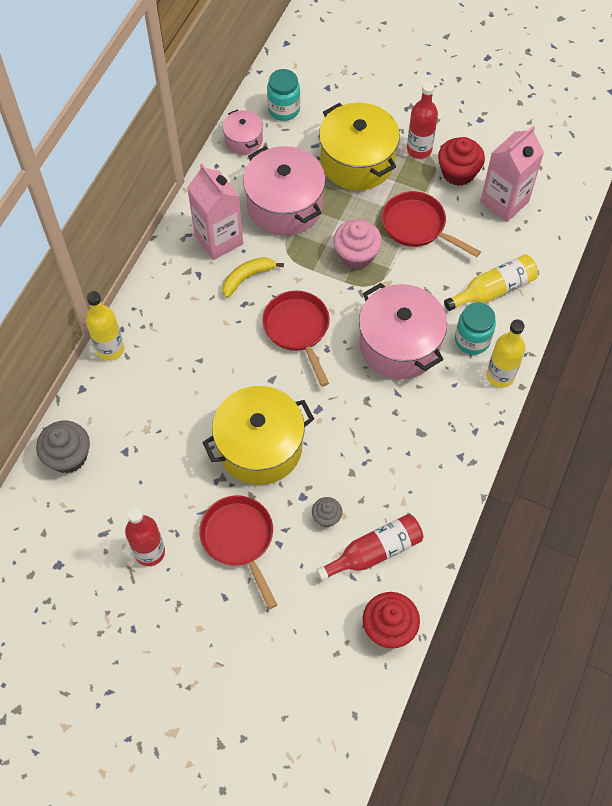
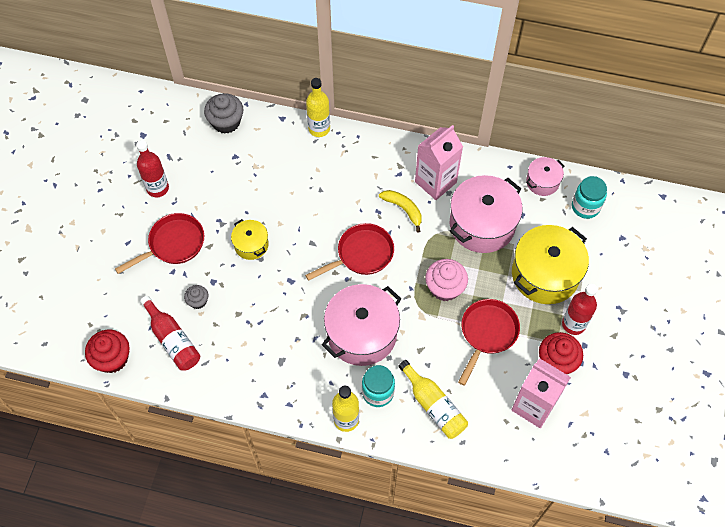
camera: 80 degrees right, 0 degrees up
(260, 447) = (251, 245): yellow pot -> yellow pot, size x0.52

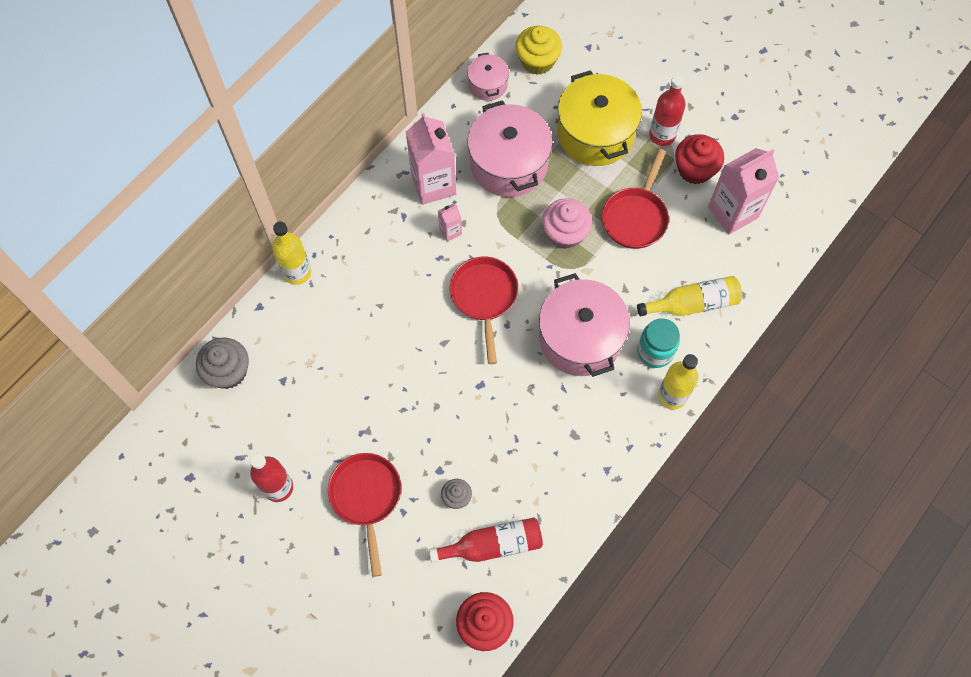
camera: 65 degrees left, 5 degrees up
(251, 245) = (412, 409): yellow pot -> none
(403, 209) = (450, 231): yellow banana -> pink carton
(487, 333) = (635, 217): red pan -> red pan turned 120 degrees counterclockwise
(585, 207) = (537, 61): turquoise jar -> yellow cupcake

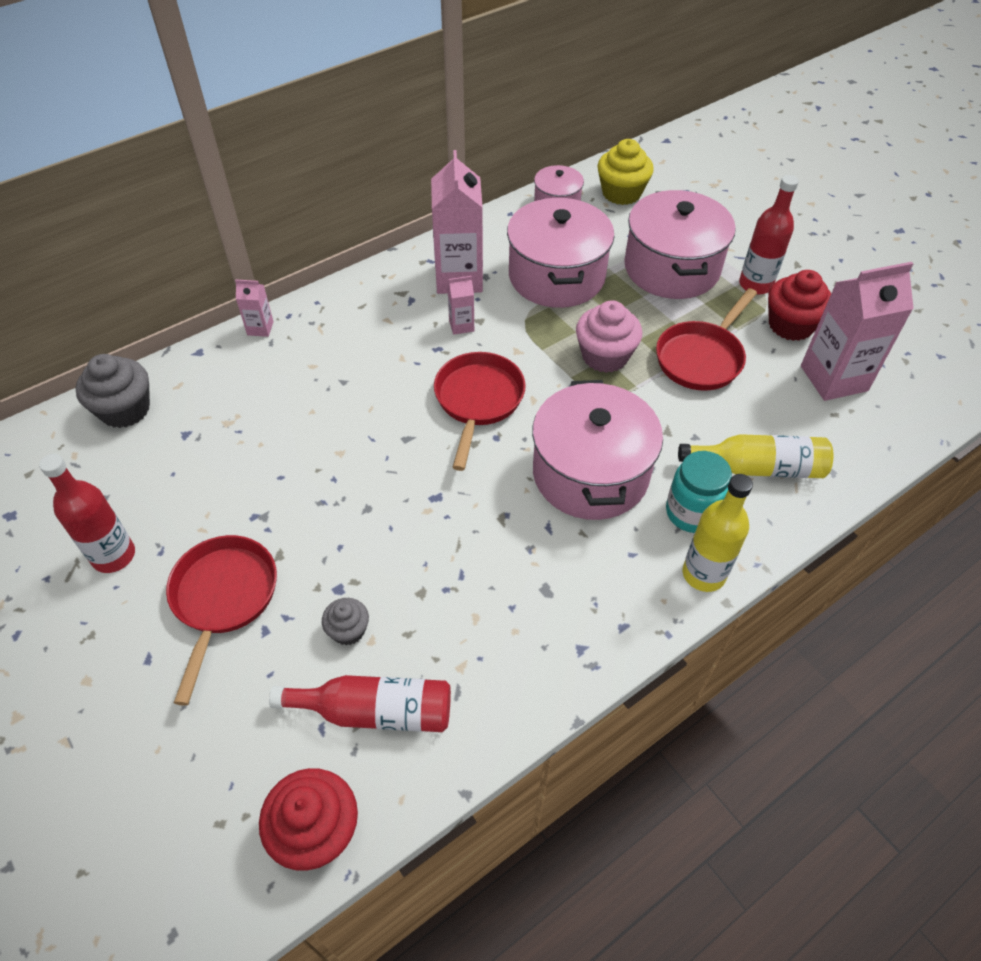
camera: 15 degrees right, 15 degrees down
(297, 272) = (260, 328): yellow bottle -> pink carton
(595, 134) = (671, 268): yellow pot -> pink pot

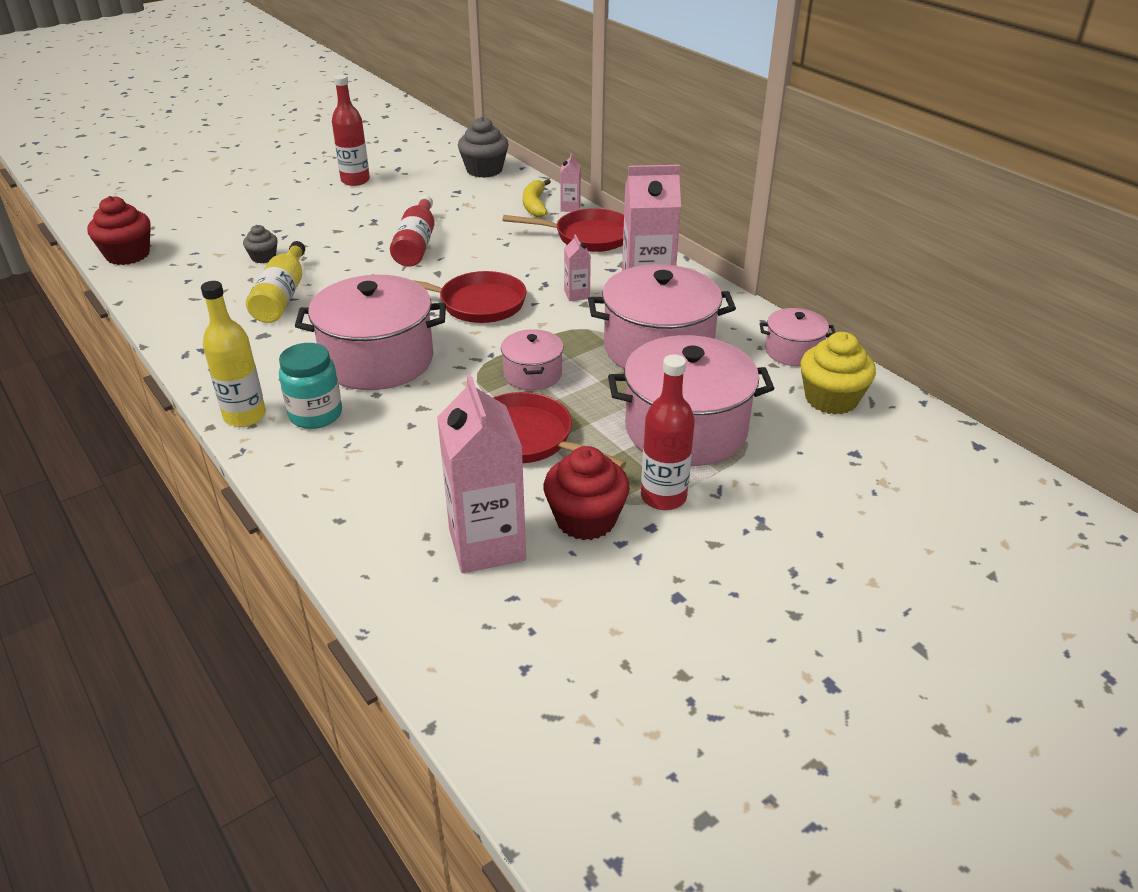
camera: 90 degrees right, 15 degrees down
(223, 598) = (308, 215): red pan -> red pan (588, 237)
(246, 358) = (535, 205): none -> yellow banana
(376, 711) = (196, 270): red bottle -> red bottle (416, 244)
(605, 356) = (532, 374): pink cupcake -> pink pot
(759, 468) = (359, 464): yellow bottle -> yellow bottle (282, 296)

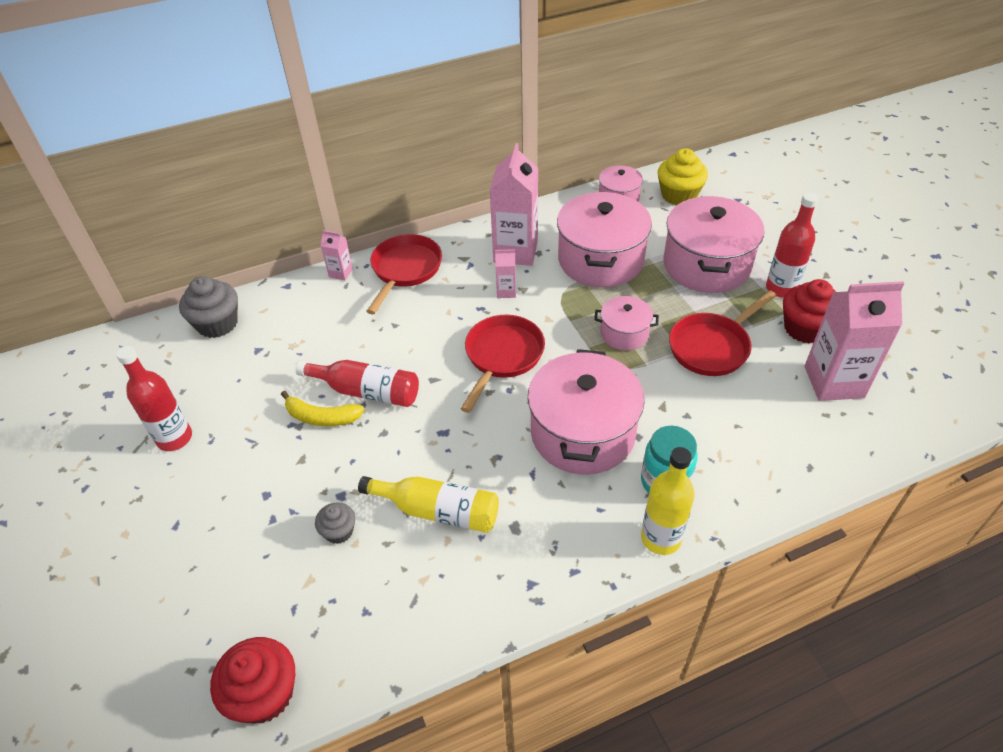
camera: 75 degrees left, 10 degrees up
(535, 205) = (322, 295): yellow banana -> yellow banana (322, 417)

